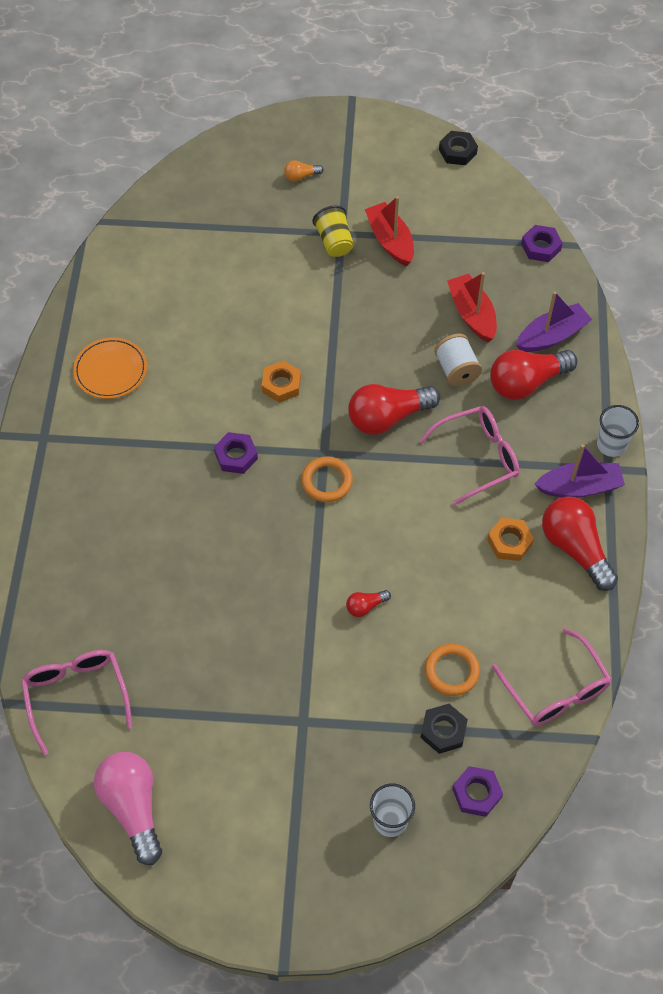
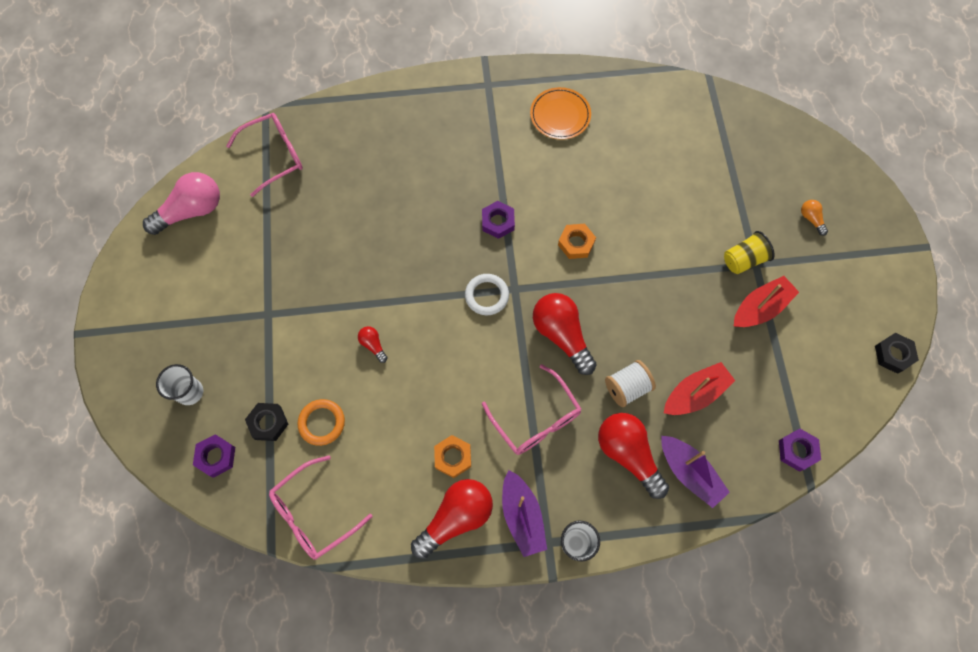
camera: 80 degrees right, 10 degrees up
(327, 481) = (487, 295): orange ring -> white ring

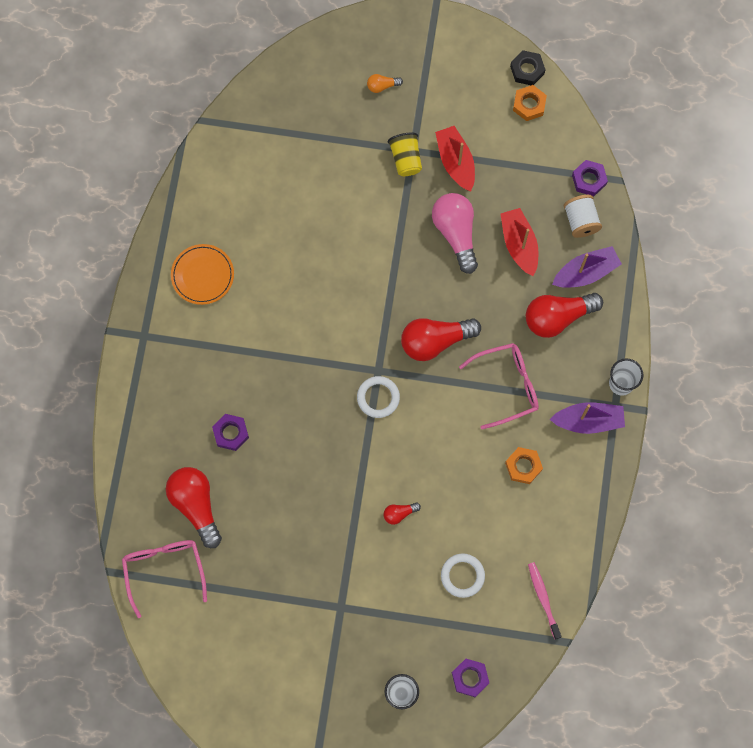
camera: 75 degrees left, 5 degrees up
(192, 211) = (205, 666): pink light bulb -> pink light bulb (456, 233)
(268, 423) = (450, 625): black nut -> none
(313, 514) = (543, 599): pink glasses -> pink toothbrush
(322, 423) = (462, 576): orange ring -> white ring
(456, 518) = (576, 476): red light bulb -> red light bulb (196, 505)
(498, 222) = (304, 367): purple nut -> purple nut (231, 433)
(576, 243) = (347, 301): orange nut -> orange nut (529, 105)
(627, 387) = (499, 300): white spool -> white spool (580, 221)

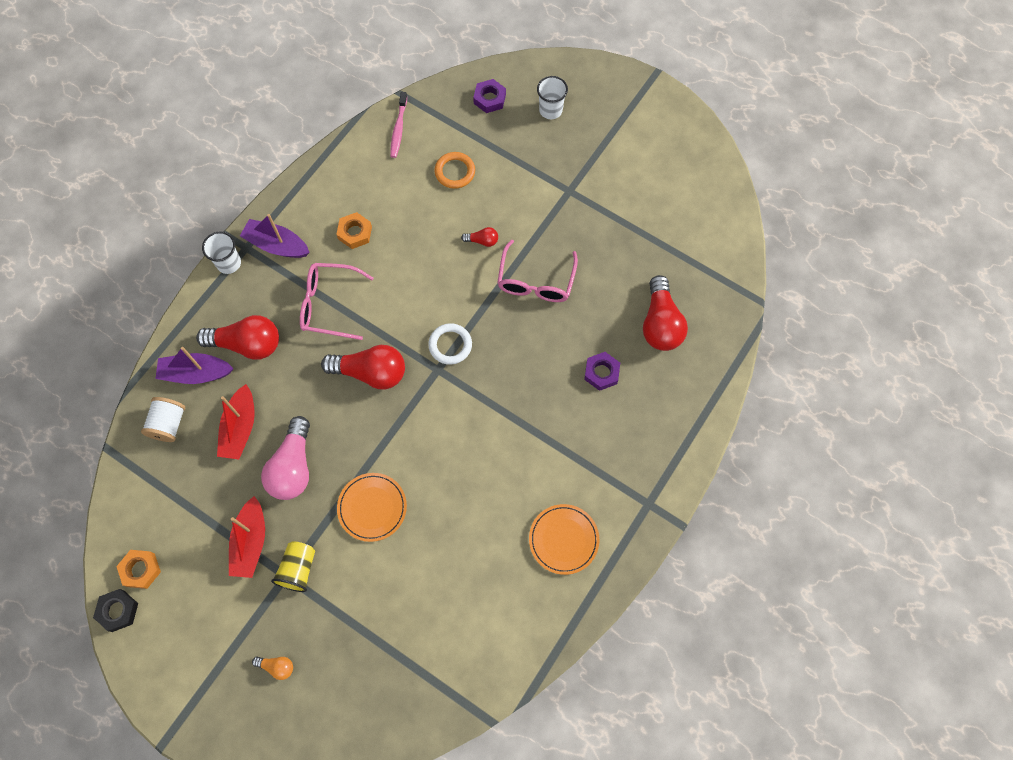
camera: 155 degrees left, 5 degrees down
(164, 570) = (711, 282): pink glasses -> pink glasses (536, 281)
(372, 231) = (372, 507): none -> orange plate
(462, 576) = (455, 172): white ring -> orange ring
(589, 180) = (134, 461): purple nut -> none

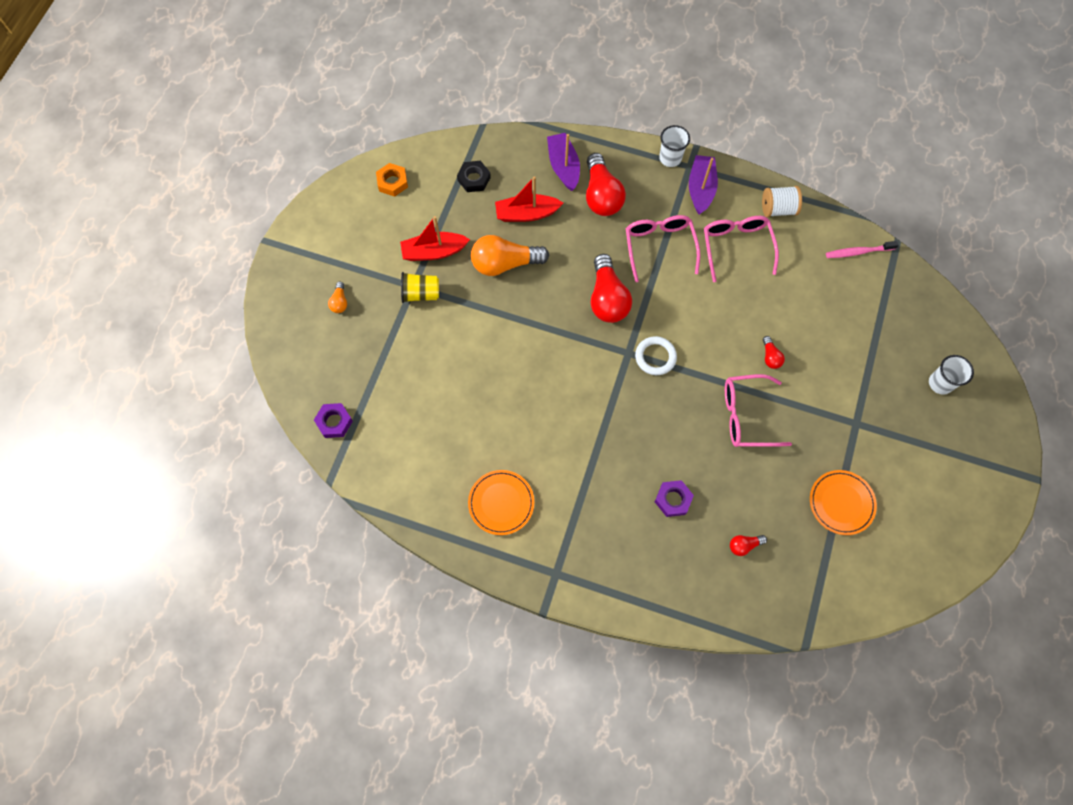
camera: 75 degrees right, 0 degrees up
(118, 611) = (357, 178): black nut -> black nut (474, 179)
(168, 424) = (514, 162): white spool -> white spool (778, 209)
(293, 467) = (505, 263): pink light bulb -> orange light bulb
(355, 233) = (736, 247): orange nut -> pink glasses
(372, 507) = (487, 335): orange plate -> orange plate (841, 503)
(455, 172) = (833, 313): orange ring -> none
(489, 99) = (927, 323): purple nut -> purple nut (334, 422)
(660, 323) = (744, 545): red light bulb -> red light bulb, size x0.46

